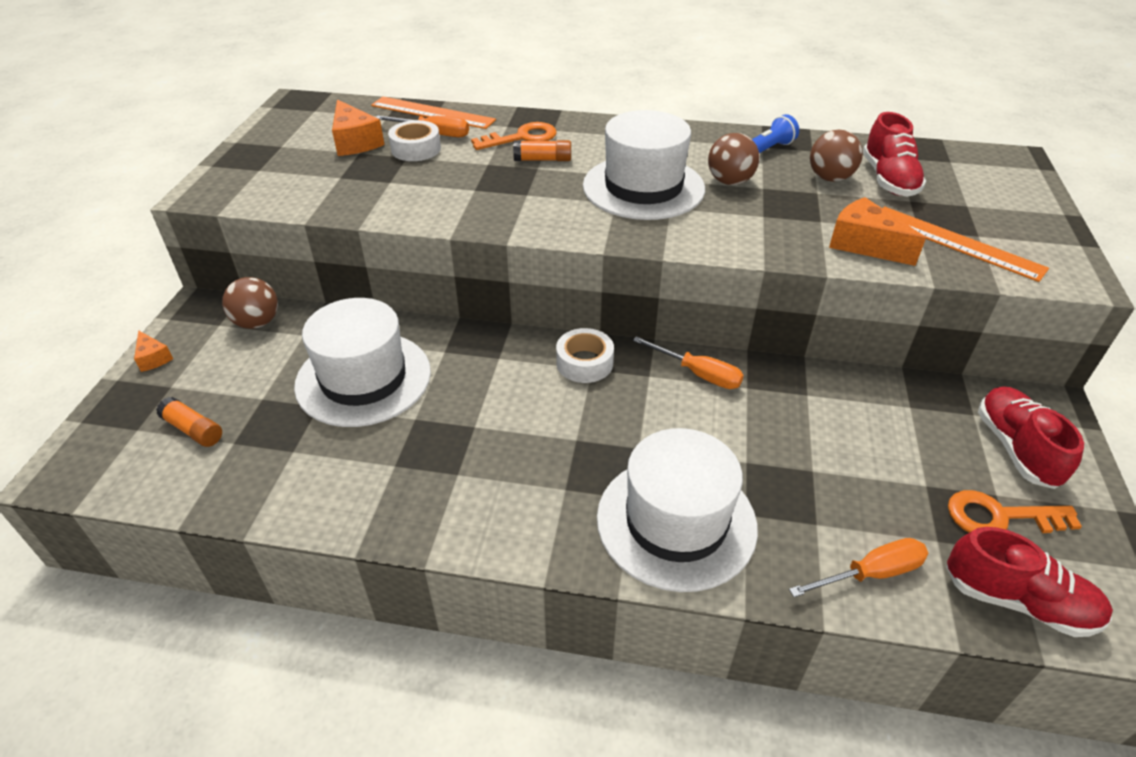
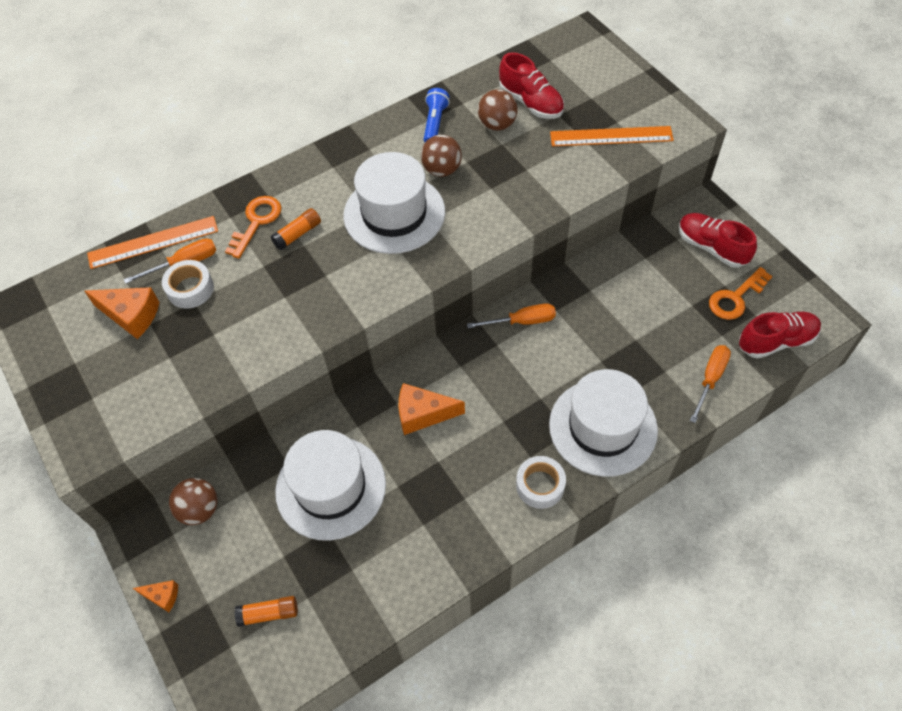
camera: 40 degrees left, 15 degrees up
(584, 363) = (451, 365): white tape -> white tape (540, 485)
(864, 244) = (567, 173): orange cheese -> orange cheese (423, 414)

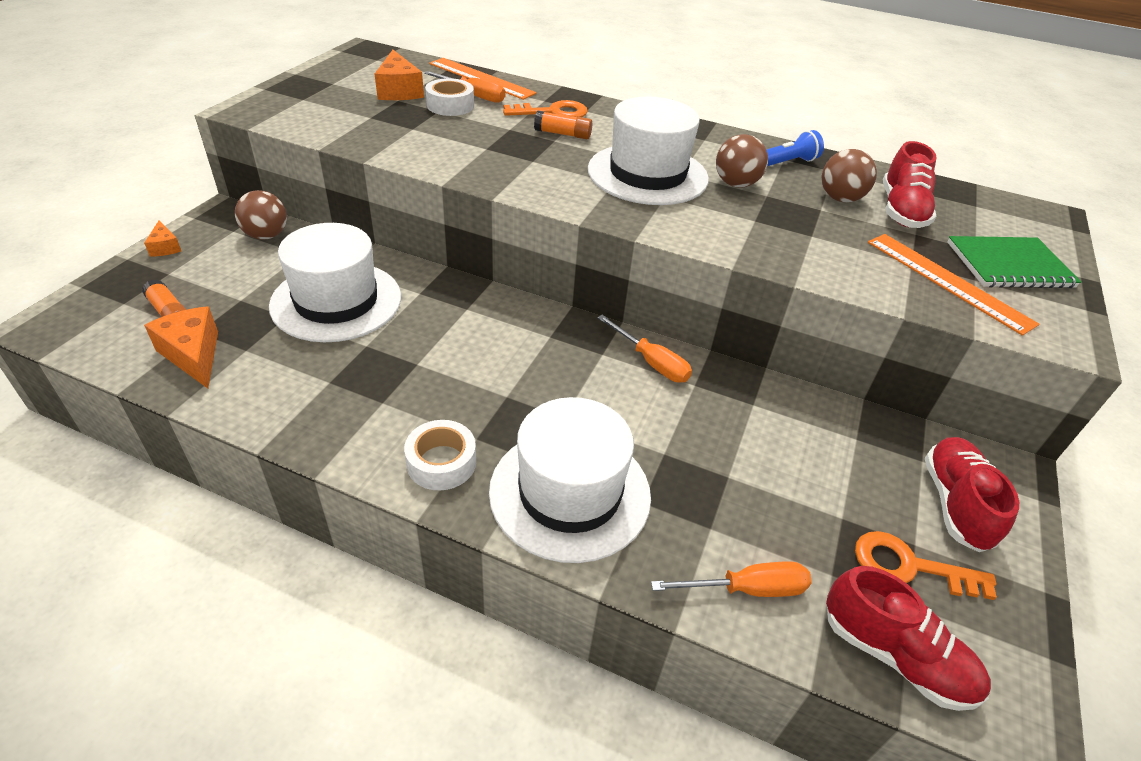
camera: 50 degrees right, 15 degrees down
(423, 414) = (468, 331): orange cheese -> orange cheese (193, 355)
(615, 95) = (1009, 265): none -> green notebook

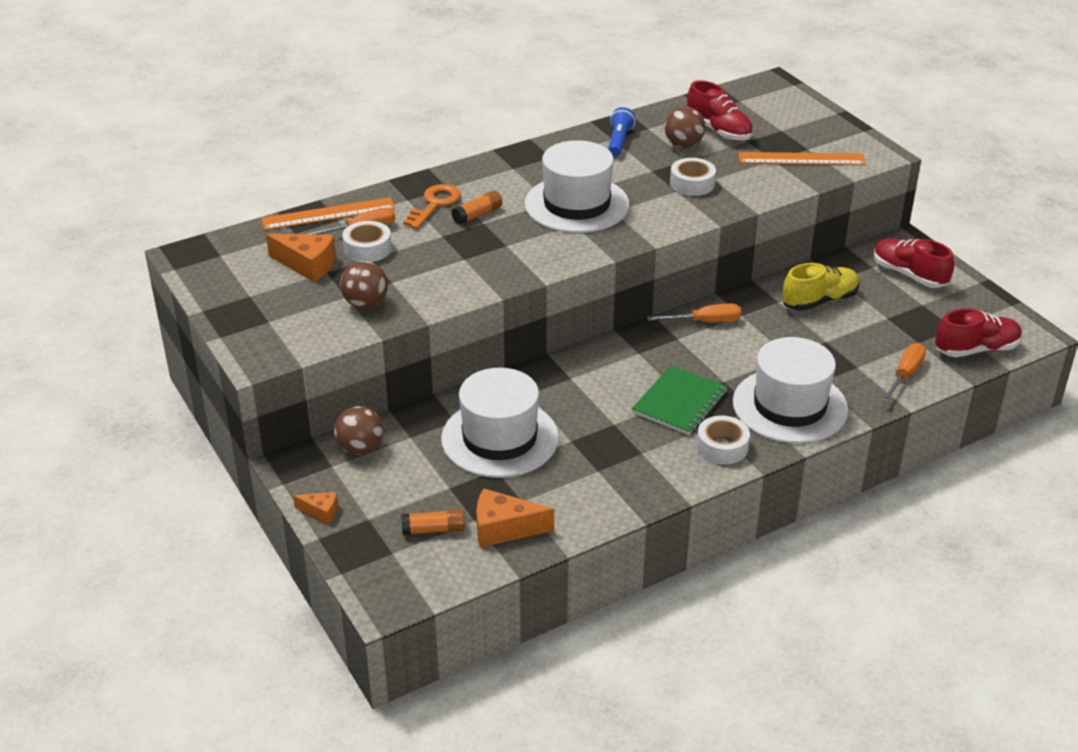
camera: 50 degrees left, 5 degrees down
(736, 184) = (626, 175): brown ball -> brown ball (365, 304)
(781, 225) = (692, 184): none -> white tape
(796, 438) = (819, 301): none -> yellow shoe
(909, 567) = (933, 314): orange key -> none
(1009, 265) = (806, 129): green notebook -> green notebook (679, 402)

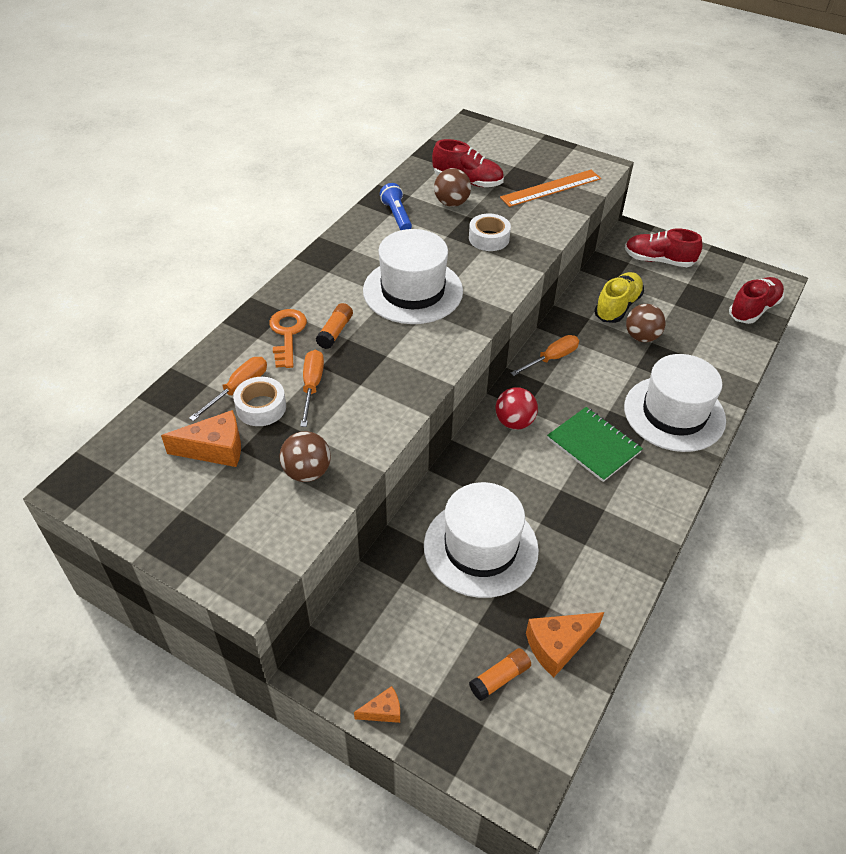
camera: 30 degrees left, 10 degrees up
(328, 214) = (192, 381): orange ruler -> none
(360, 448) = (367, 617): brown ball -> brown ball (641, 337)
(618, 359) = (514, 422): none -> red ball
(679, 402) = (593, 445): green notebook -> green notebook turned 45 degrees counterclockwise
(722, 447) = (658, 475): white tape -> none
(905, 375) = (727, 351): orange screwdriver -> orange screwdriver (312, 386)

